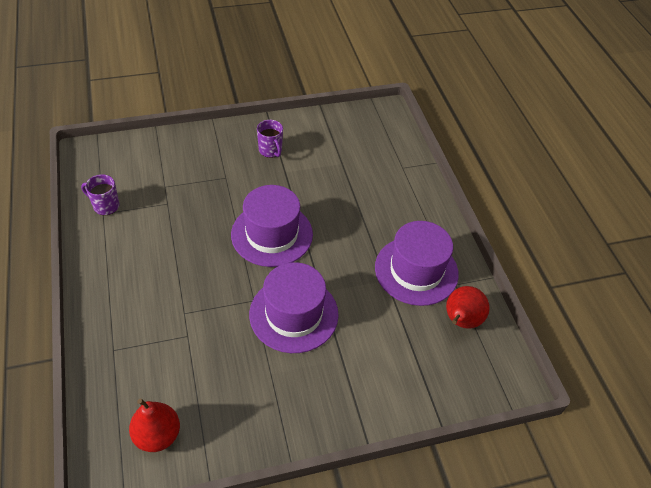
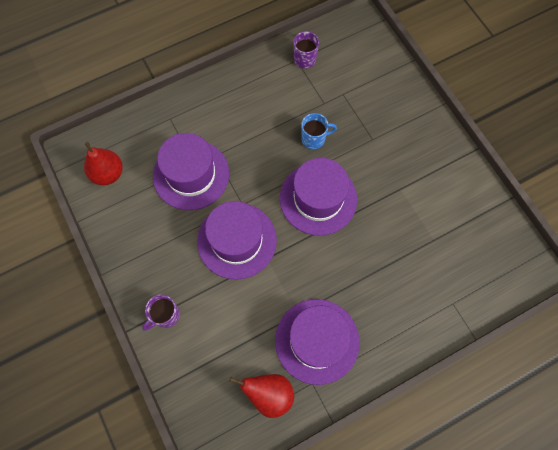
camera: 80 degrees right, 20 degrees up
(198, 342) = (191, 174): none -> purple hat
(204, 221) = (314, 139): none -> blue mug
(270, 150) = (423, 168): purple mug -> purple mug (166, 315)

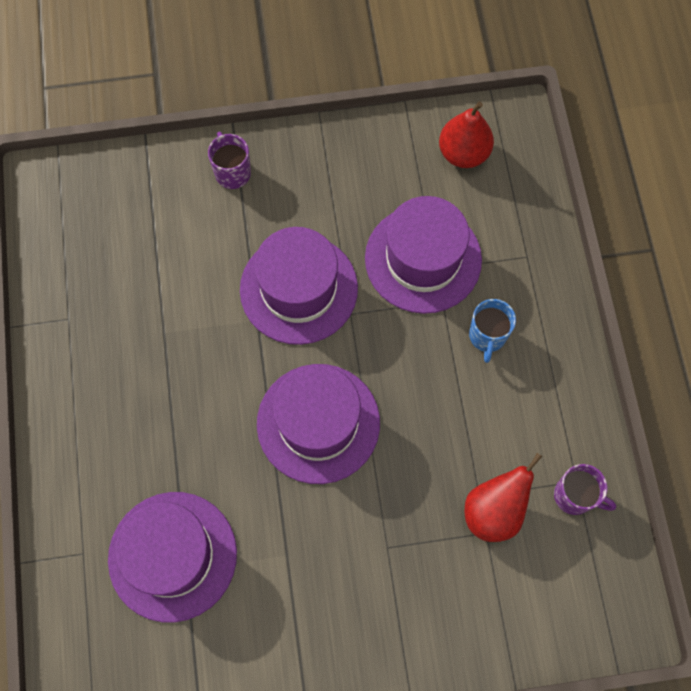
camera: 110 degrees right, 0 degrees up
(269, 394) = (79, 263): red pear -> red pear (494, 511)
(314, 139) = (420, 454): blue mug -> blue mug (487, 336)
(317, 341) = (117, 344): purple hat -> purple hat (172, 556)

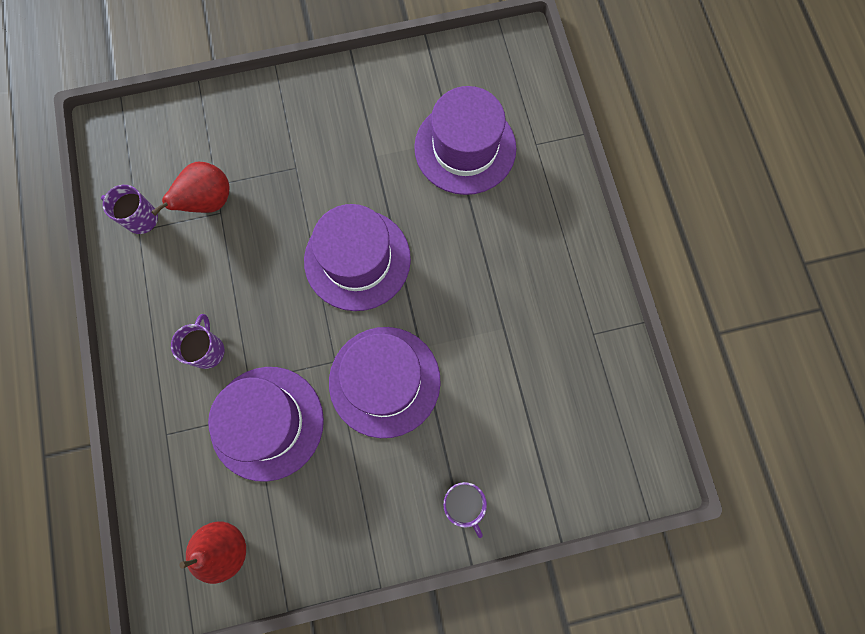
camera: 175 degrees right, 5 degrees up
(487, 336) = (208, 350): blue mug -> purple mug

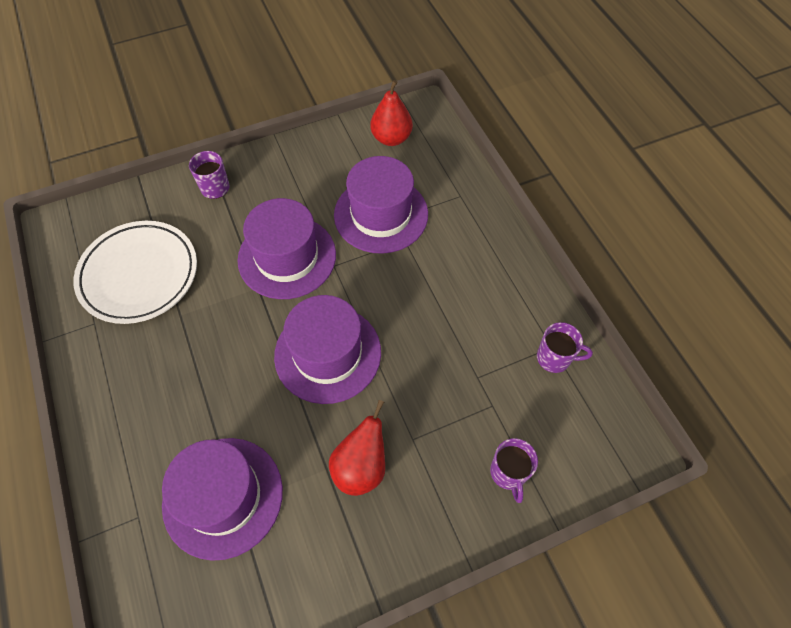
camera: 170 degrees right, 15 degrees down
(208, 201) = (493, 386): red pear -> red pear (361, 467)
(208, 350) = (447, 257): purple mug -> purple mug (508, 473)
(550, 386) = (139, 275): none -> white plate

